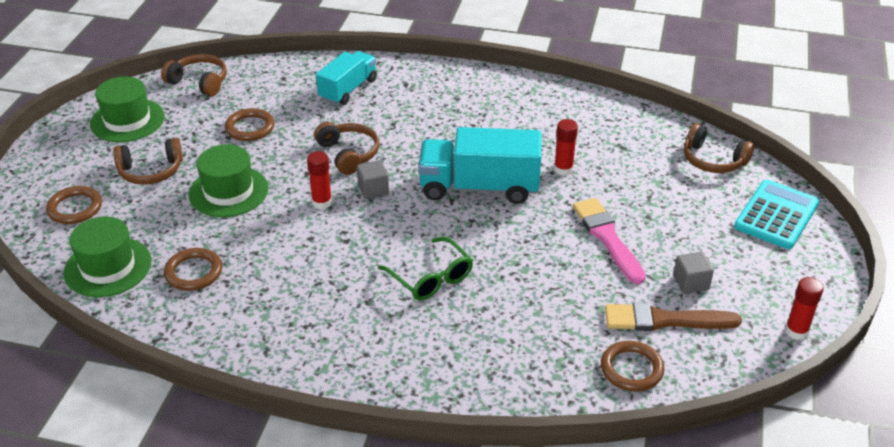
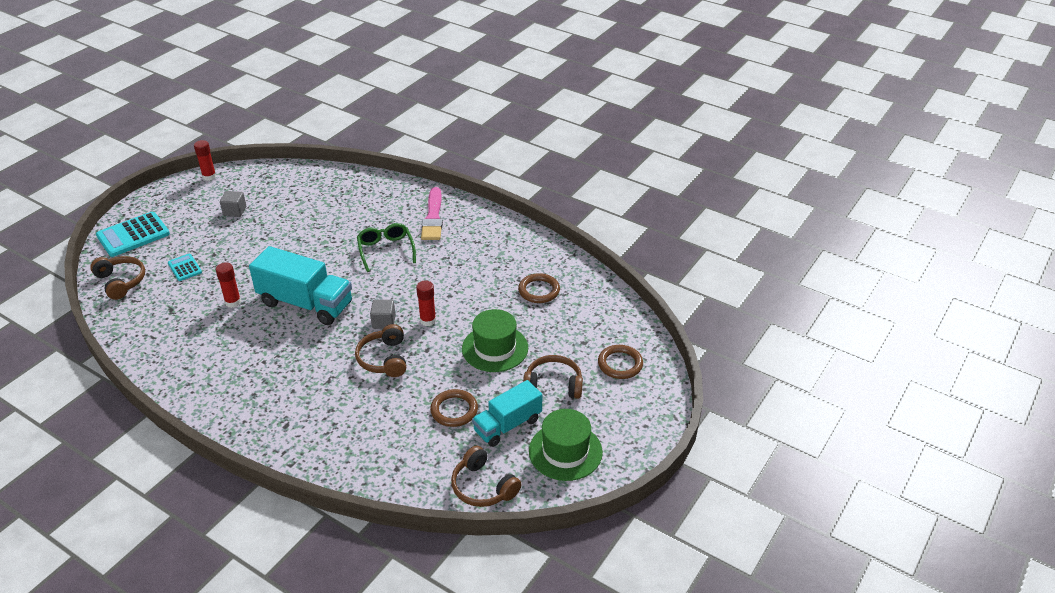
camera: 160 degrees left, 0 degrees up
(108, 267) = (598, 309): green hat -> none
(348, 89) = (343, 433): turquoise truck -> turquoise truck (507, 425)
(607, 237) = (254, 247): pink brush -> pink brush (433, 217)
(631, 369) = (314, 181): brown ring -> none
(662, 192) = (184, 268): none -> turquoise calculator
(664, 320) = (272, 197): brown brush -> none

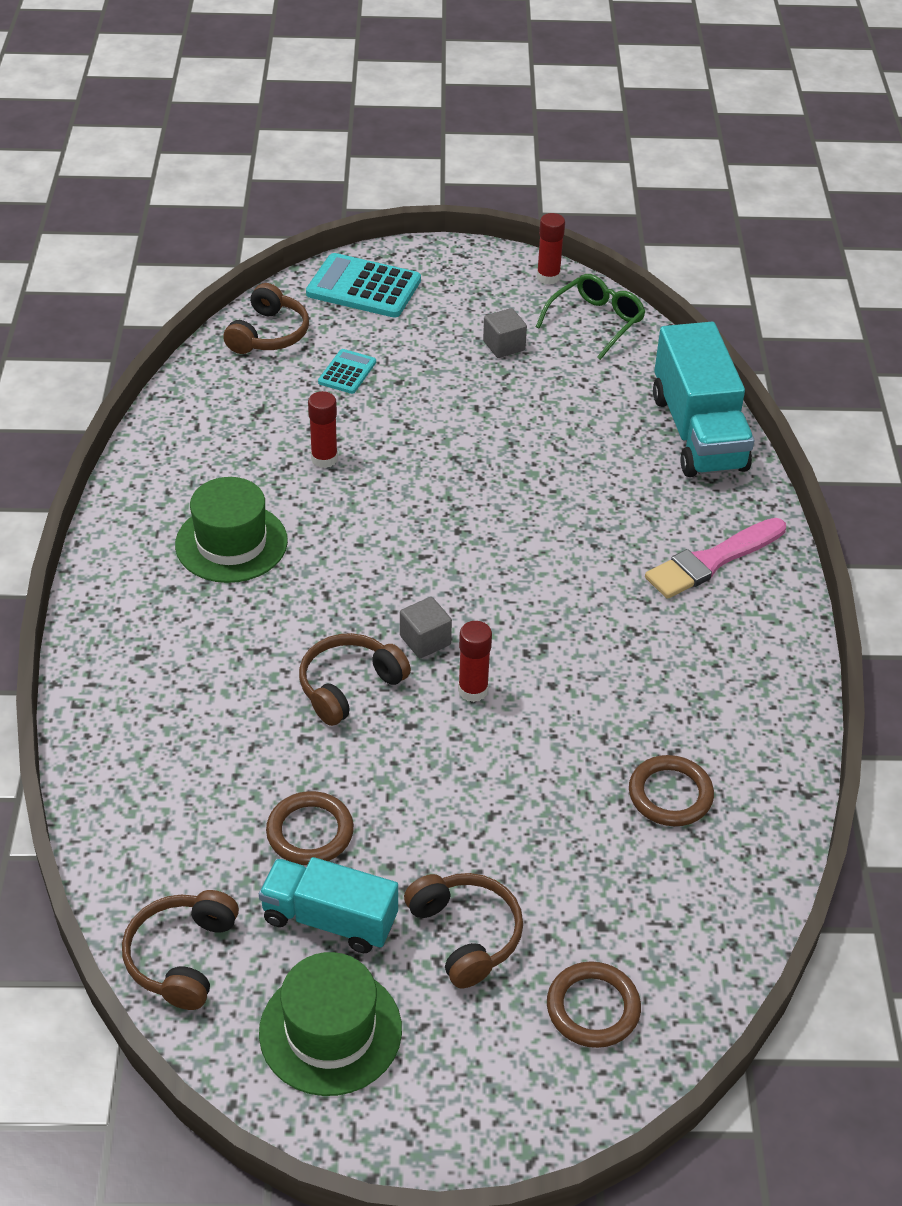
camera: 55 degrees right, 5 degrees up
(306, 303) = (387, 533): turquoise truck -> turquoise truck (698, 432)
(386, 250) = (581, 551): green glasses -> green glasses (596, 322)
(495, 348) = (483, 809): green hat -> green hat (231, 543)

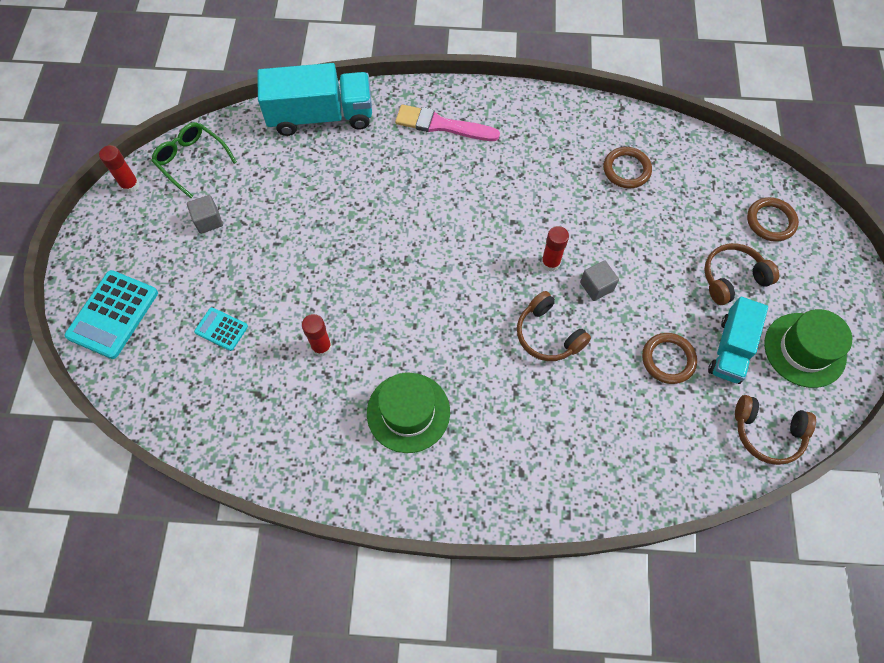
camera: 85 degrees left, 20 degrees up
(269, 334) = (161, 388): brown headphones -> none
(425, 640) = (507, 288): grey cube -> grey cube (596, 286)
(712, 561) = (442, 125): pink brush -> pink brush turned 135 degrees clockwise

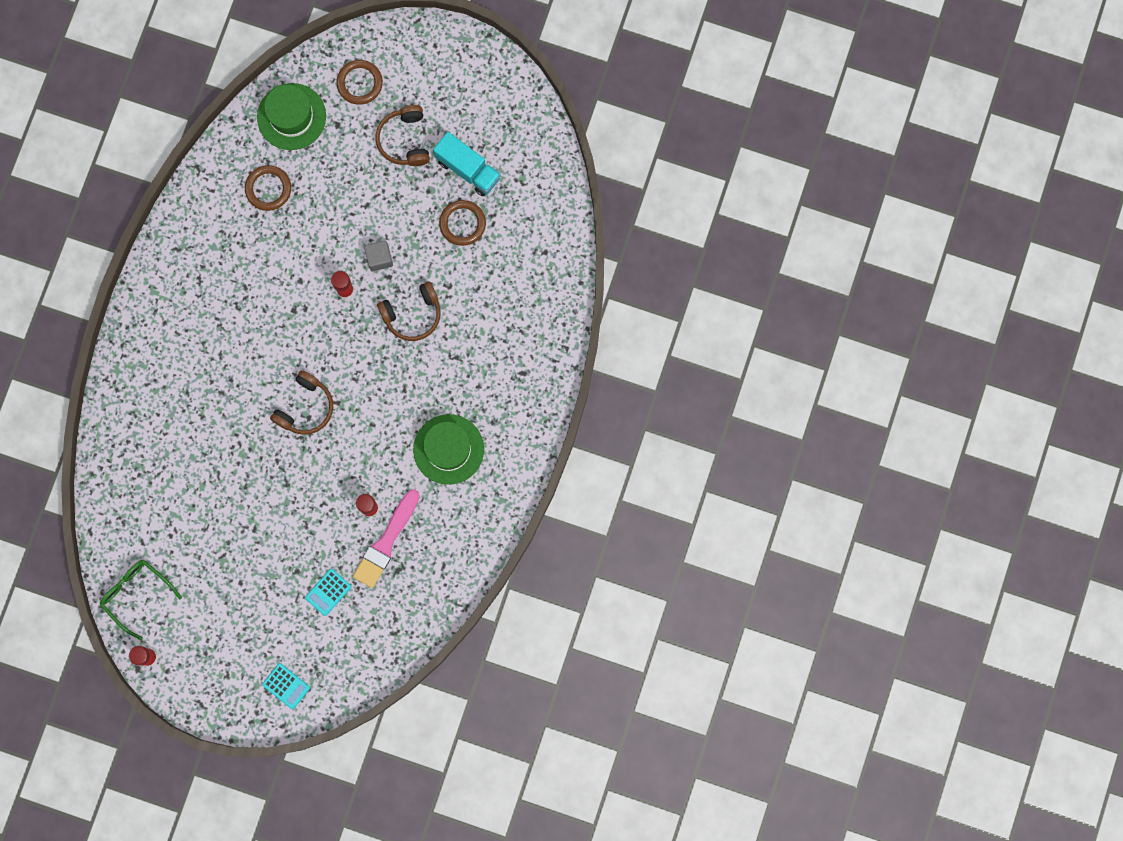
camera: 75 degrees left, 15 degrees up
(113, 314) = (286, 686): turquoise calculator -> turquoise calculator, size x0.54
(192, 161) = (136, 594): green glasses -> green glasses turned 75 degrees clockwise
(208, 221) = (211, 588): grey cube -> none
(321, 116) = (119, 459): turquoise truck -> none
(442, 125) = (166, 345): pink brush -> pink brush (386, 542)
(767, 433) = (544, 170): brown headphones -> brown headphones (305, 407)
(804, 350) = (485, 110): green hat -> green hat (291, 116)

